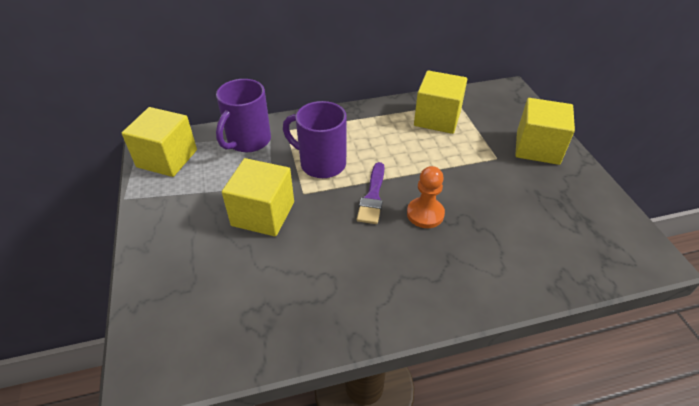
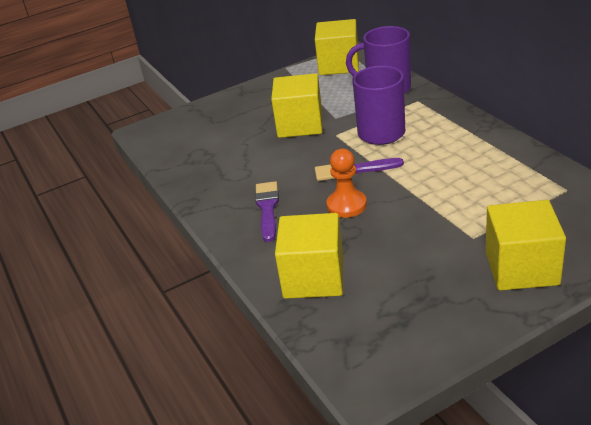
camera: 80 degrees right, 10 degrees down
(403, 272) = (267, 208): none -> purple brush
(437, 118) = (518, 181): yellow cube -> yellow cube (313, 277)

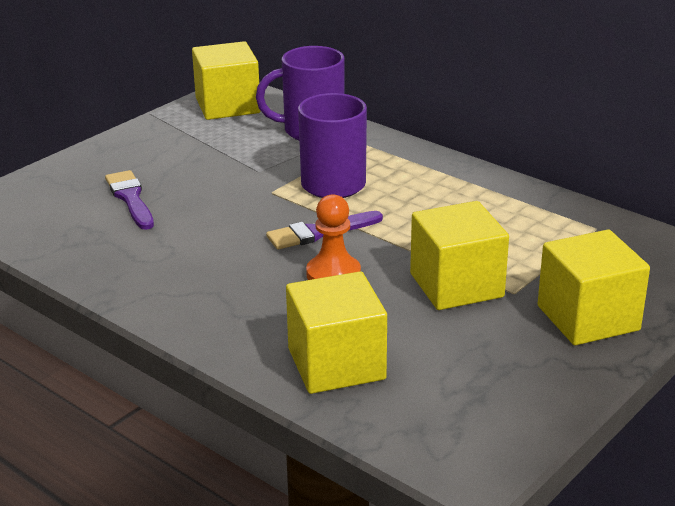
camera: 25 degrees left, 5 degrees down
(267, 208) = (224, 290): purple brush -> purple brush (130, 198)
(300, 125) = (213, 183): yellow cube -> yellow cube (456, 285)

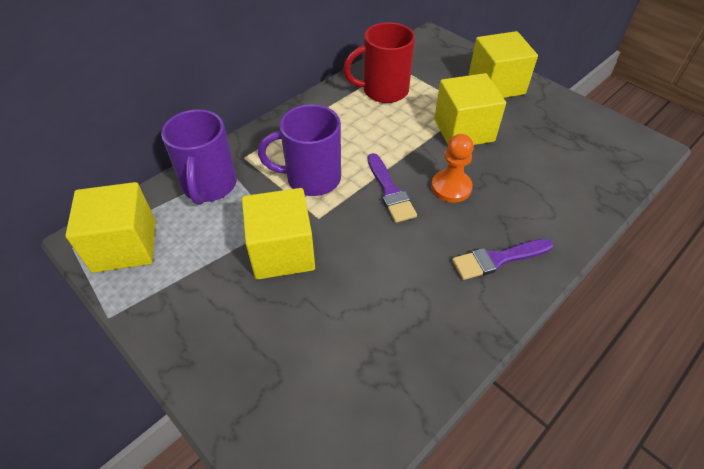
camera: 85 degrees left, 20 degrees up
(130, 198) = (310, 327): purple brush -> purple brush (498, 259)
(336, 364) = (562, 193): yellow cube -> yellow cube (282, 252)
(526, 220) = (383, 91): none -> red mug

